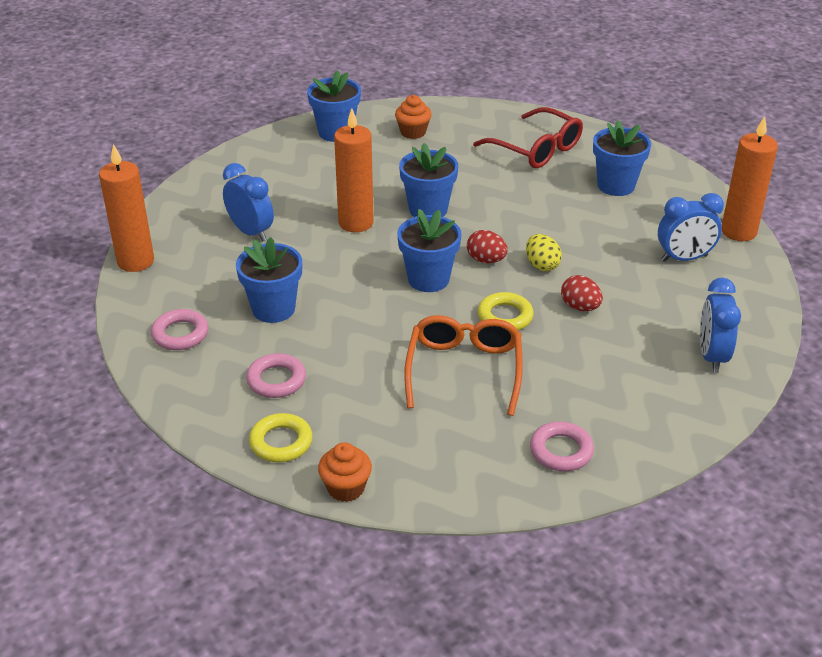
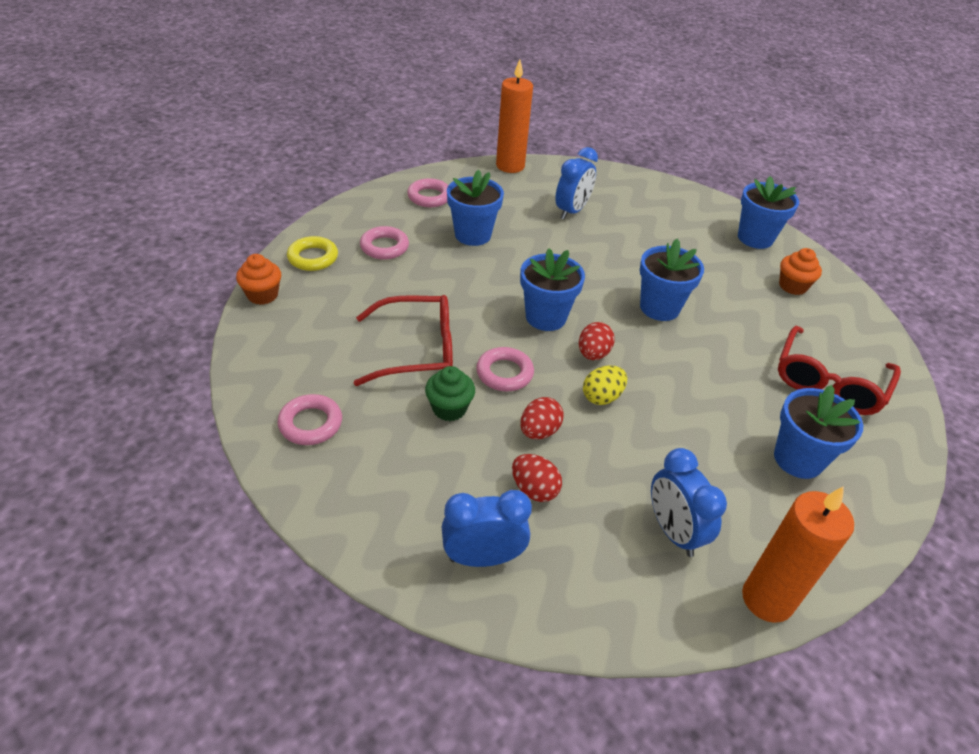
camera: 75 degrees right, 5 degrees up
(356, 223) = (614, 265): orange candle -> none
(464, 369) = (417, 350): orange glasses -> red glasses
(505, 316) = (504, 373): yellow ring -> pink ring
(548, 356) = (449, 408): none -> green cupcake
(644, 320) = (534, 489): none -> red egg

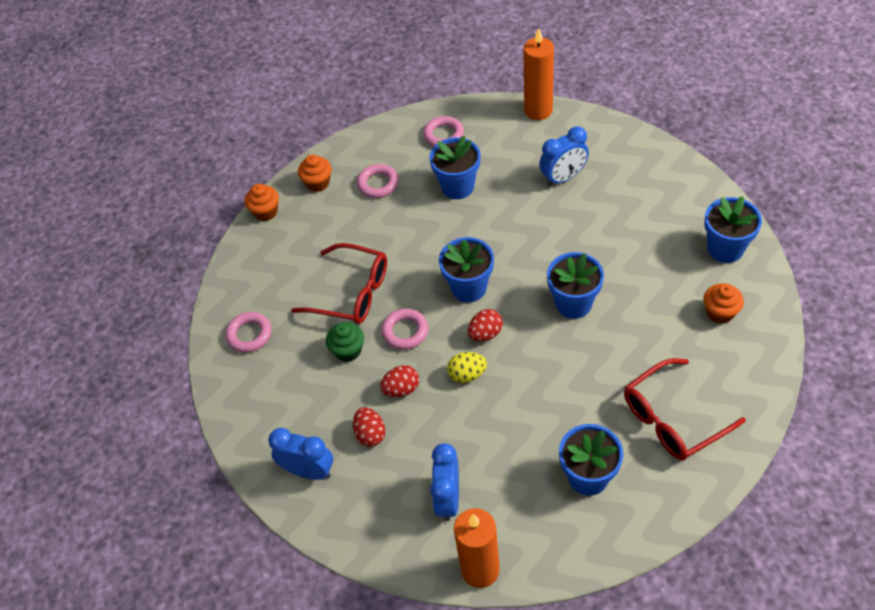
camera: 35 degrees right, 10 degrees up
(313, 258) = (318, 183): yellow ring -> orange cupcake

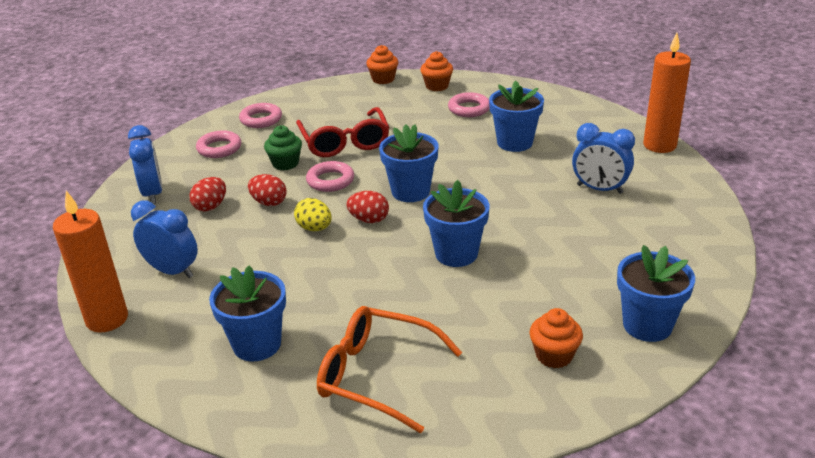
camera: 50 degrees right, 20 degrees down
(444, 135) = (561, 115): pink ring -> pink ring (219, 148)
(448, 498) = (172, 271): blue clock -> blue clock turned 60 degrees clockwise
(672, 419) = (376, 375): red glasses -> orange glasses

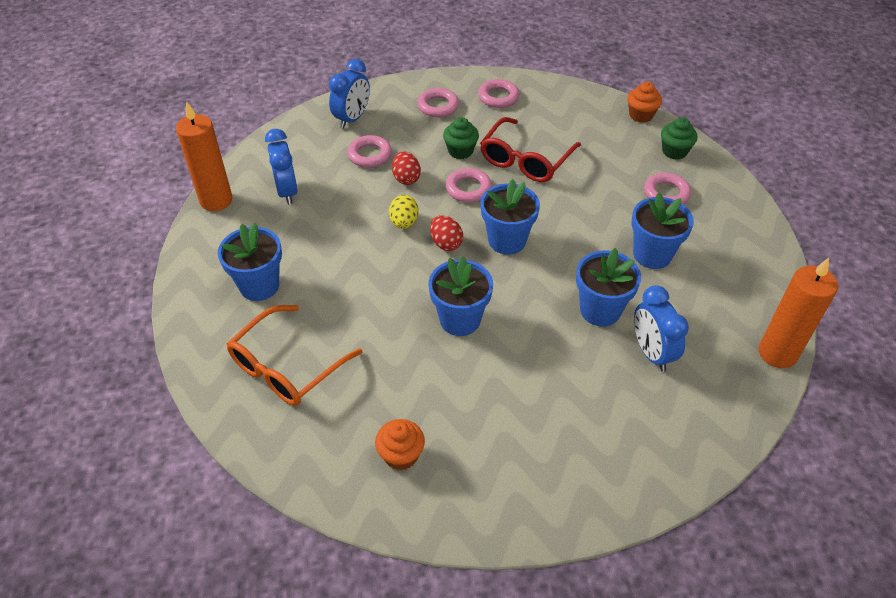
camera: 45 degrees right, 15 degrees up
(210, 206) = (370, 155): red egg -> pink ring
(376, 375) = (286, 367): orange glasses -> orange glasses turned 120 degrees counterclockwise
(437, 86) = (674, 151): orange cupcake -> green cupcake
(647, 325) = (496, 495): blue flower pot -> blue flower pot (600, 310)

